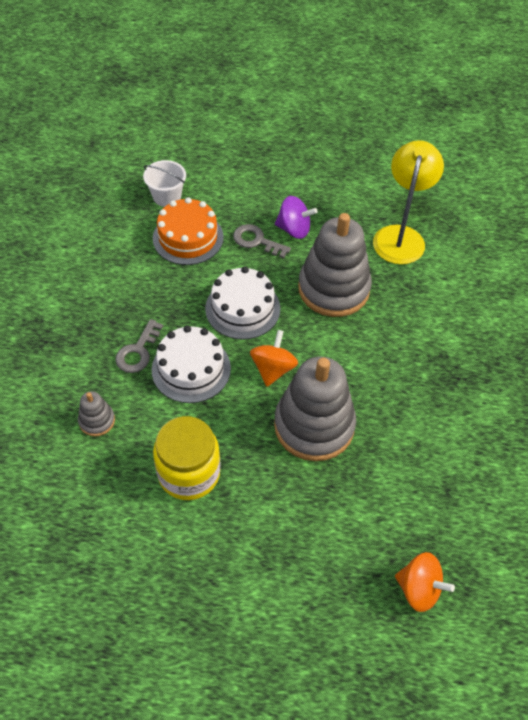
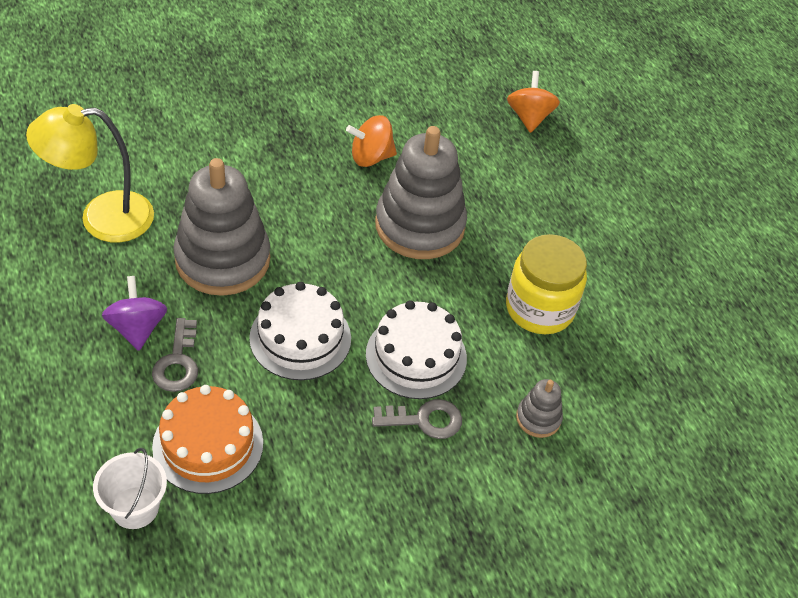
camera: 120 degrees left, 5 degrees down
(273, 369) = (371, 280): orange spinning top -> orange spinning top (371, 157)

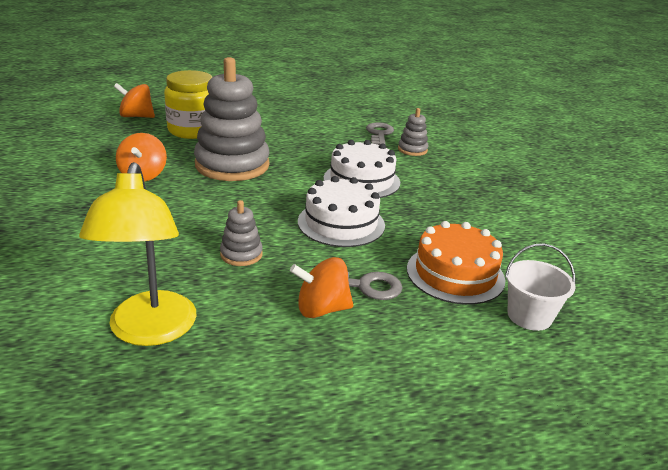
camera: 80 degrees left, 20 degrees down
(137, 328) = (321, 309): purple spinning top -> orange spinning top
(222, 259) = (241, 254): grey stacking toy -> grey stacking toy, size x0.45
(424, 420) = (418, 184): grey key -> grey key (379, 134)
(539, 308) = (322, 137): yellow jar -> yellow jar (193, 130)

